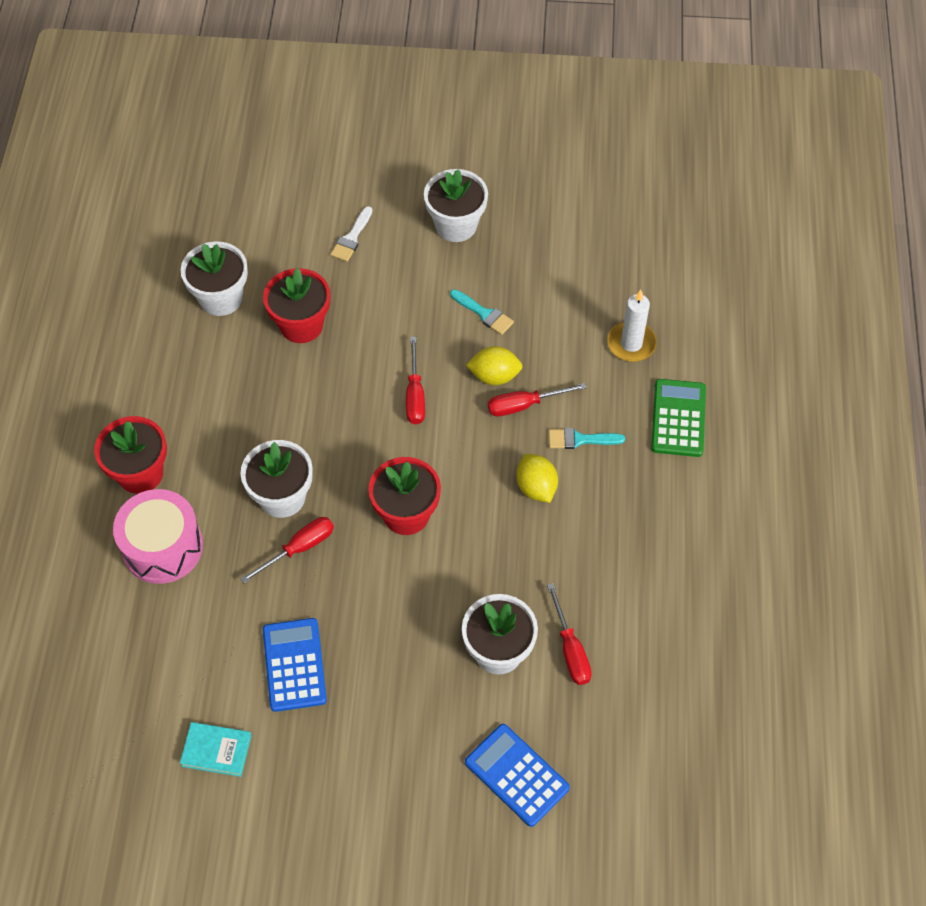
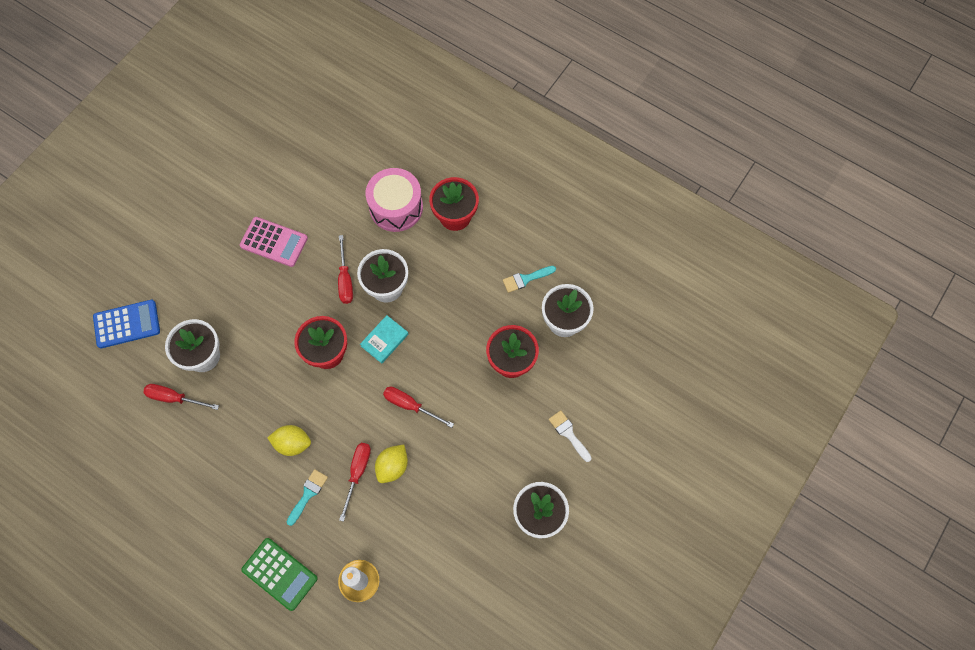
camera: 120 degrees right, 10 degrees up
(216, 750) = (253, 181): turquoise book -> turquoise book (384, 340)
(294, 665) = (274, 242): blue calculator -> pink calculator
(484, 314) = (448, 490): turquoise brush -> turquoise brush (526, 279)

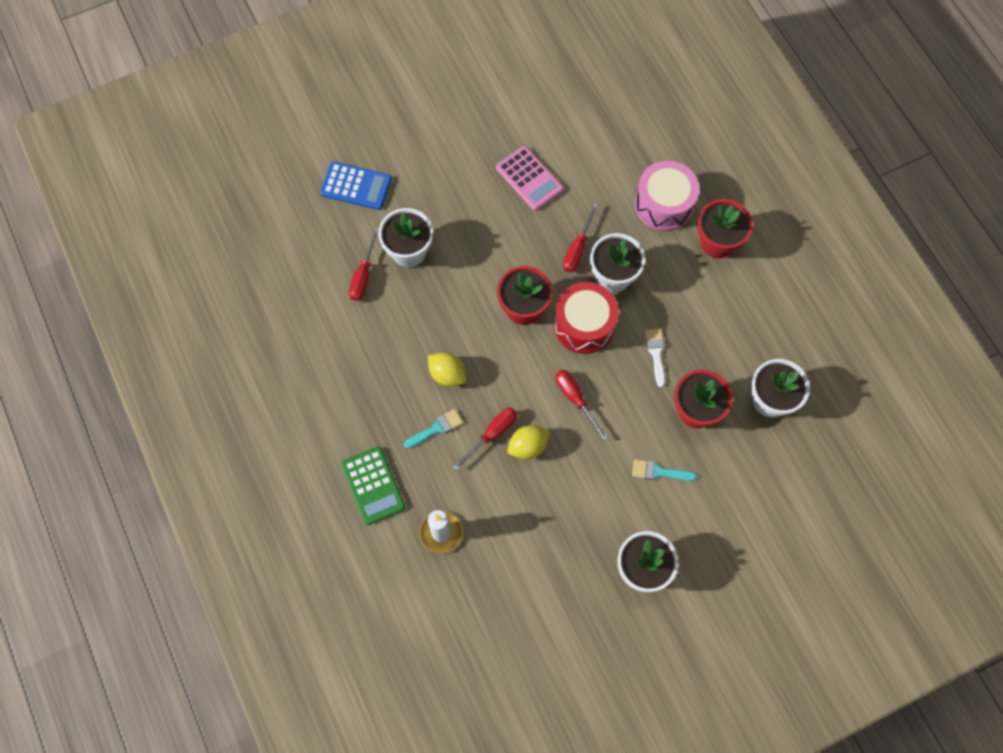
camera: 30 degrees right, 0 degrees up
(174, 398) = (363, 276): red screwdriver -> red screwdriver turned 120 degrees counterclockwise
(384, 340) = (584, 325): turquoise book -> red drum
(526, 279) = (754, 339): turquoise brush -> turquoise brush (658, 472)
(568, 434) = (714, 509): white brush -> white brush (656, 353)

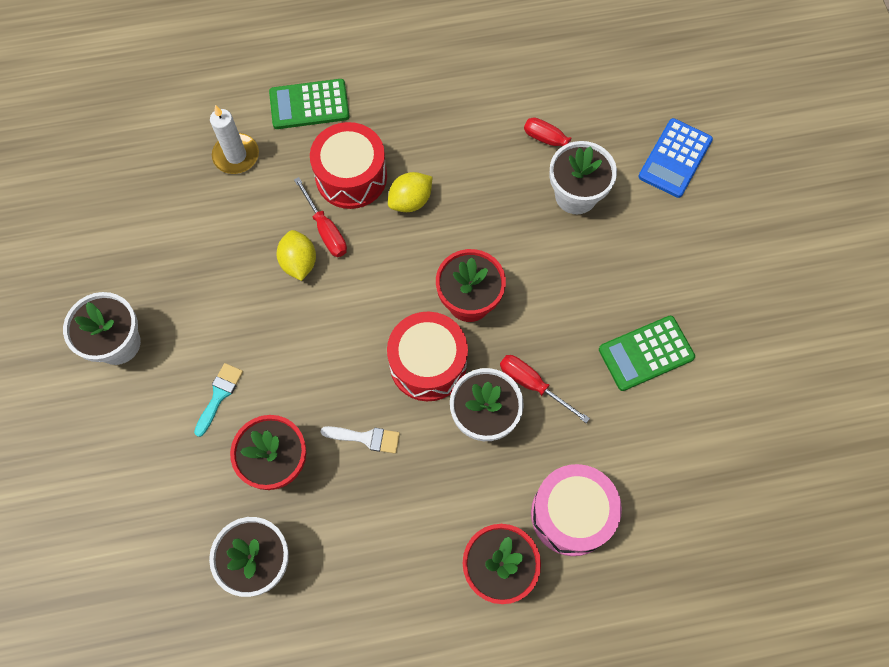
camera: 105 degrees right, 0 degrees up
(436, 428) = (351, 176): turquoise brush -> red drum
(529, 179) = (646, 353): pink calculator -> green calculator
(575, 399) = (337, 328): red screwdriver -> none

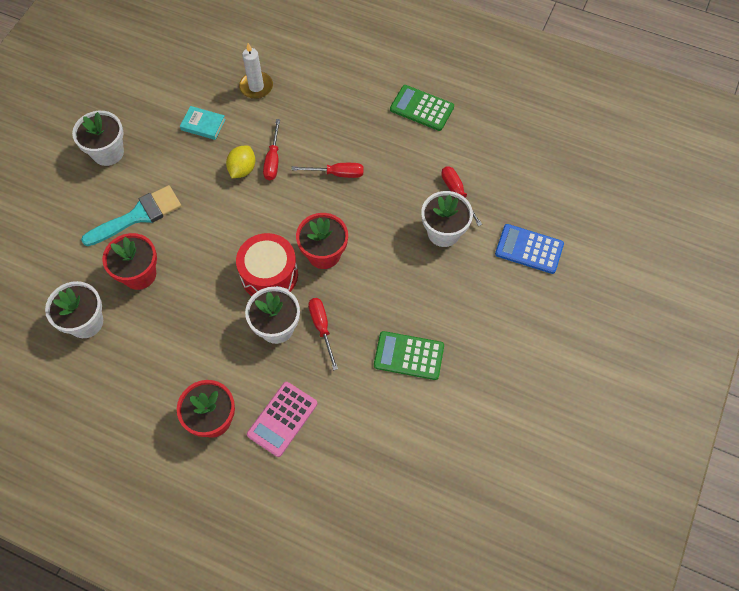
camera: 35 degrees right, 5 degrees down
(209, 238) = (203, 124): none -> turquoise book
(219, 395) = (138, 216): turquoise brush -> turquoise brush, size x1.85
(309, 105) = (322, 82): green calculator -> green calculator (422, 108)
(351, 176) = (313, 138): red drum -> none
(366, 438) = (199, 293): white brush -> none
(410, 201) = (337, 173): yellow lemon -> red screwdriver
(571, 514) = (282, 419): pink drum -> pink calculator
(675, 158) = (529, 249): blue calculator -> blue calculator turned 45 degrees clockwise

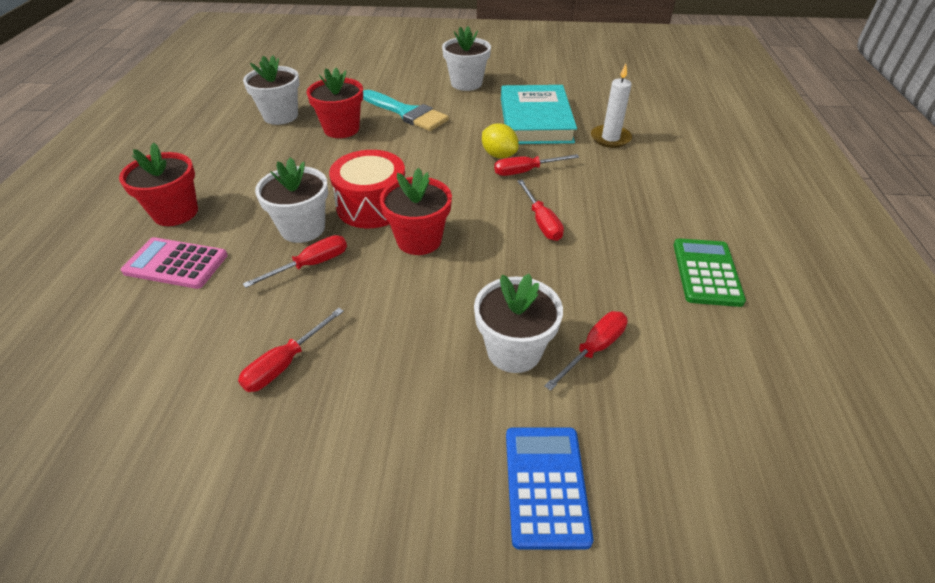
camera: 70 degrees right, 20 degrees down
(203, 124) = (535, 120): turquoise book -> turquoise book, size x2.16
(242, 169) = (499, 155): yellow lemon -> yellow lemon turned 45 degrees clockwise
(409, 355) = (285, 364): green calculator -> red screwdriver

